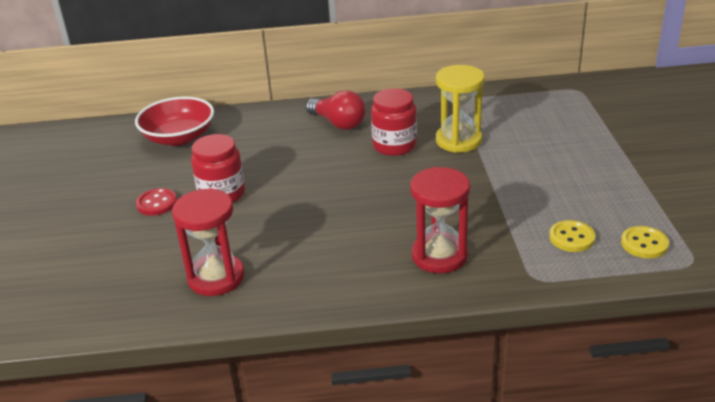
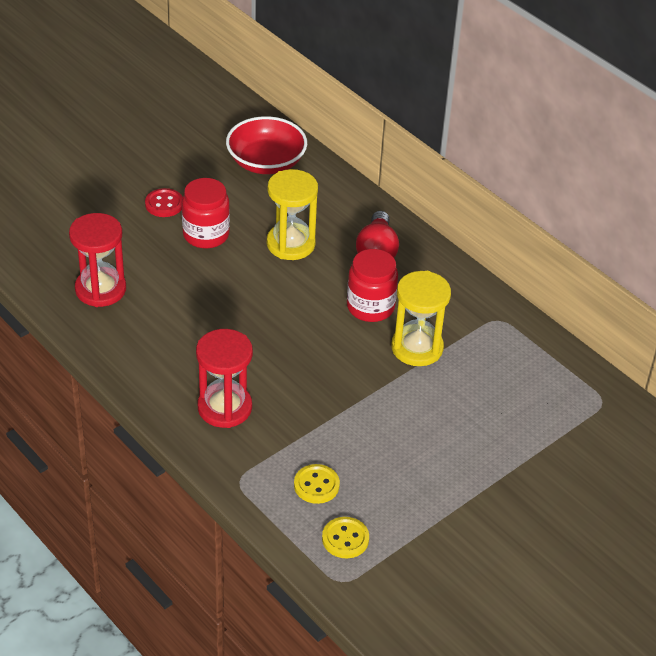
camera: 50 degrees right, 10 degrees up
(284, 157) = (291, 244): none -> yellow hourglass

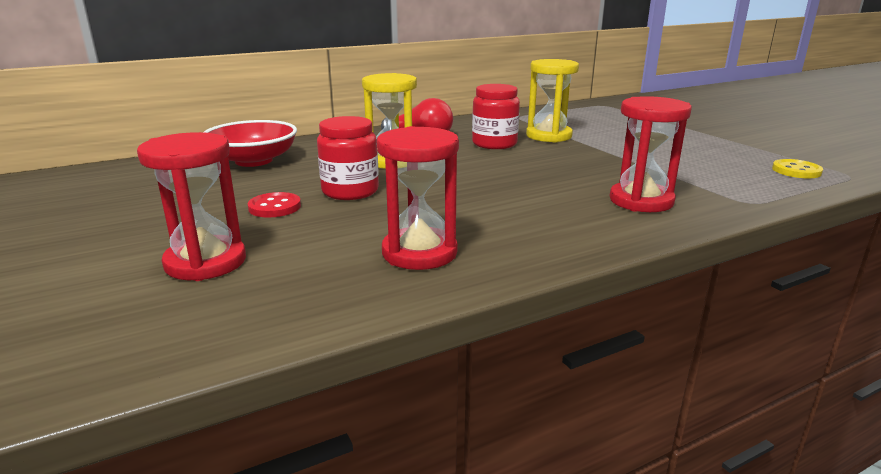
camera: 75 degrees left, 20 degrees down
(72, 201) = (206, 262): none -> red hourglass
(316, 485) = (735, 175): yellow button -> none

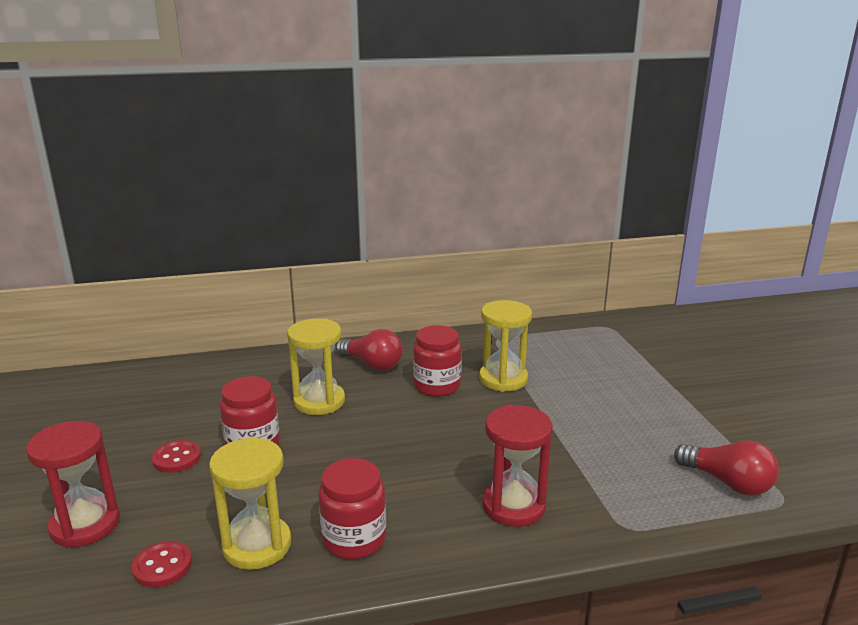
camera: 15 degrees right, 0 degrees up
(253, 161) = (197, 383): red bowl -> none
(326, 279) = (162, 566): none -> red button
(419, 253) = (257, 545): red hourglass -> yellow hourglass
(516, 237) = (354, 539): none -> red jar
(796, 171) = (727, 482): yellow button -> red light bulb

